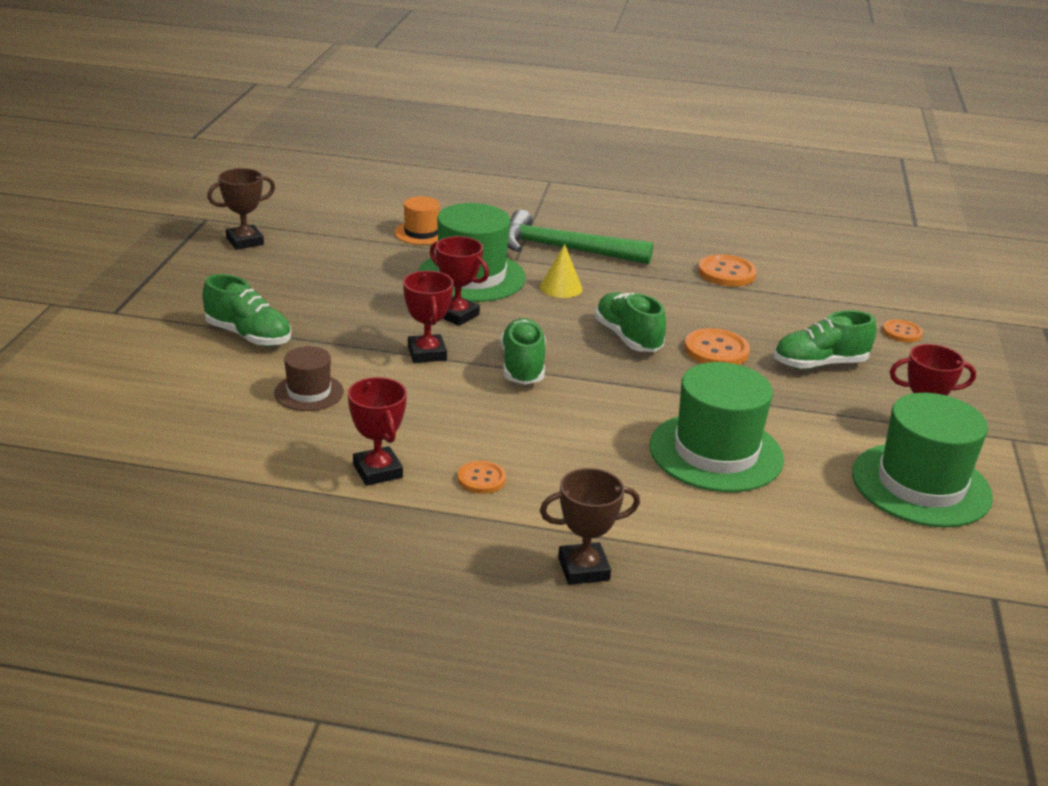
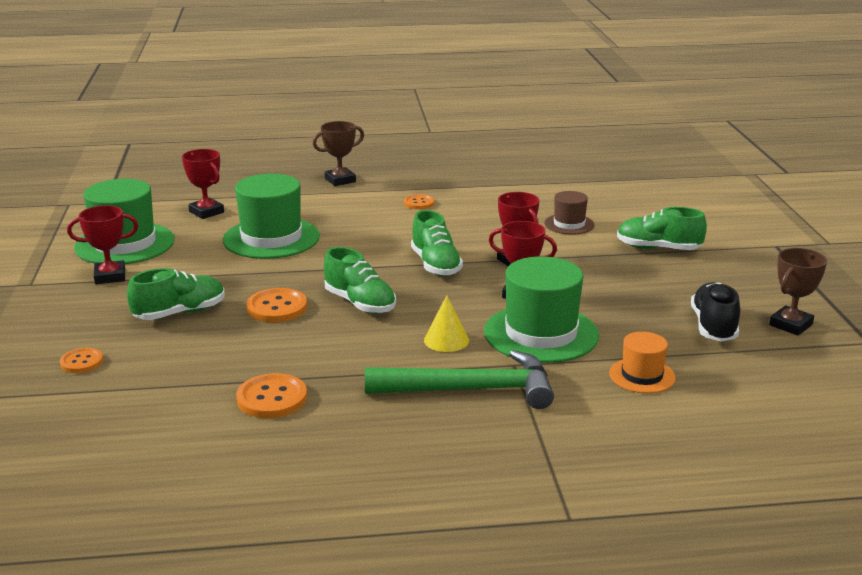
camera: 165 degrees right, 5 degrees down
(313, 253) = (713, 326): none -> black shoe
(377, 471) = (482, 197): red trophy -> red trophy (206, 212)

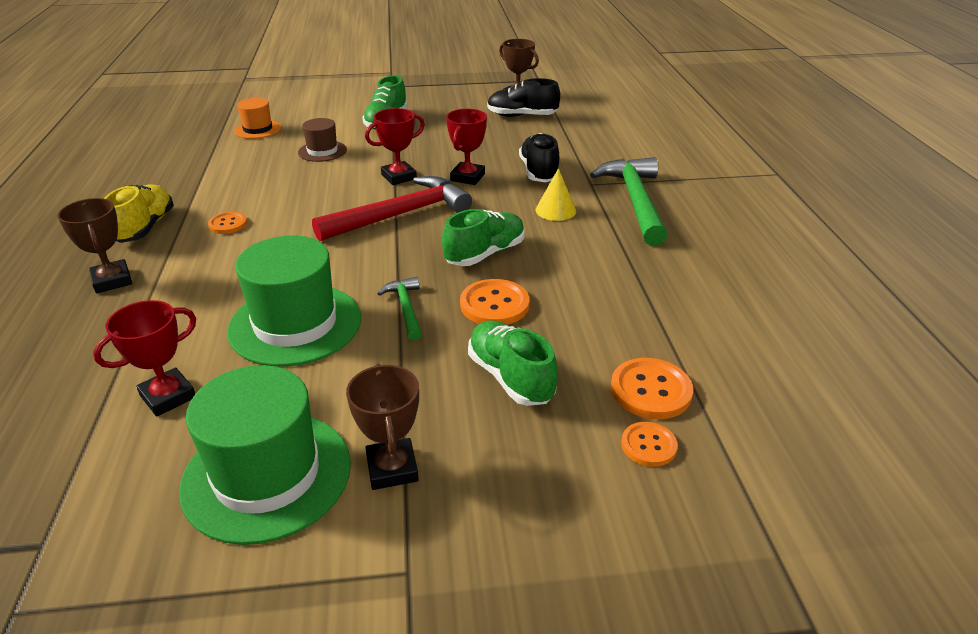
camera: 90 degrees left, 10 degrees up
(110, 276) = (392, 468): red trophy -> brown trophy
(272, 398) = (681, 293): orange button -> orange button (650, 390)
(281, 273) = (405, 308): none -> green hammer
(414, 178) = (145, 227): none -> yellow shoe
(435, 265) = (400, 214): green shoe -> red hammer
(541, 333) = (539, 172): green hat -> black shoe
(642, 375) = (596, 142): orange hat -> orange hat (258, 129)

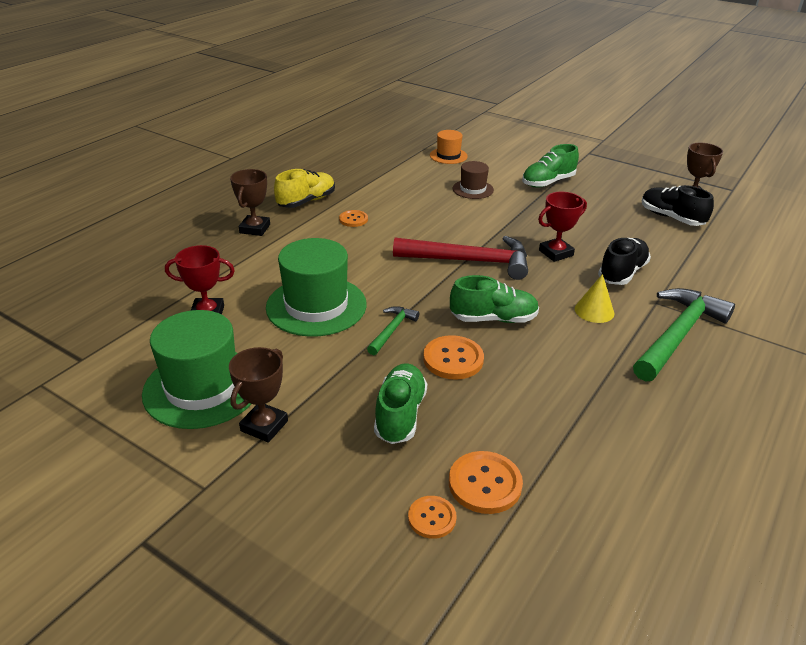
camera: 40 degrees right, 0 degrees up
(399, 177) = (503, 231): red trophy -> none

